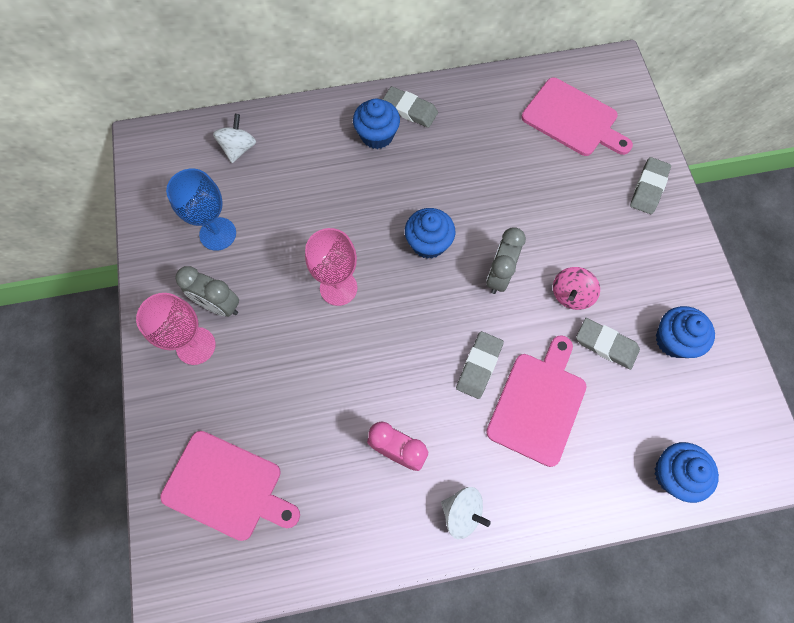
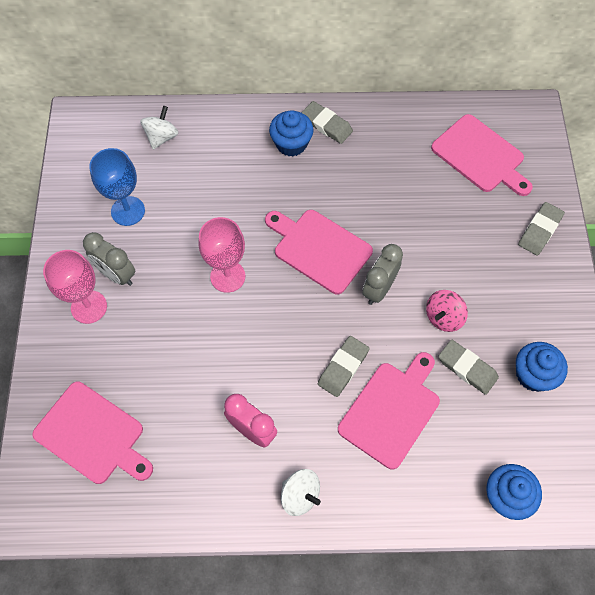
camera: 10 degrees right, 5 degrees down
(428, 243) = (319, 249): blue cupcake -> pink cutting board

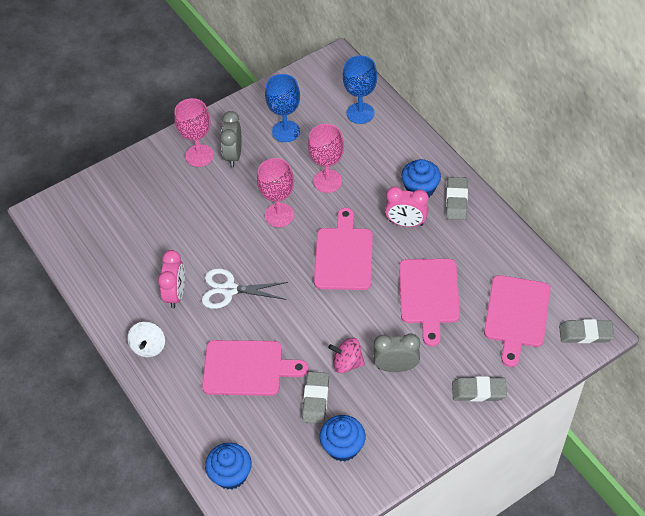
camera: 60 degrees right, 10 degrees down
(93, 435) = (115, 212): pink cutting board -> pink cutting board (429, 295)
(161, 137) = (360, 113): white spinning top -> blue goblet
(220, 211) = (327, 181): none -> pink goblet
(284, 374) = (229, 289): none -> white scissors
(320, 177) = (406, 223): none -> pink clock
(343, 367) = (259, 321): grey eraser -> grey eraser (585, 333)
(379, 289) = (339, 309): grey clock -> grey clock (396, 367)

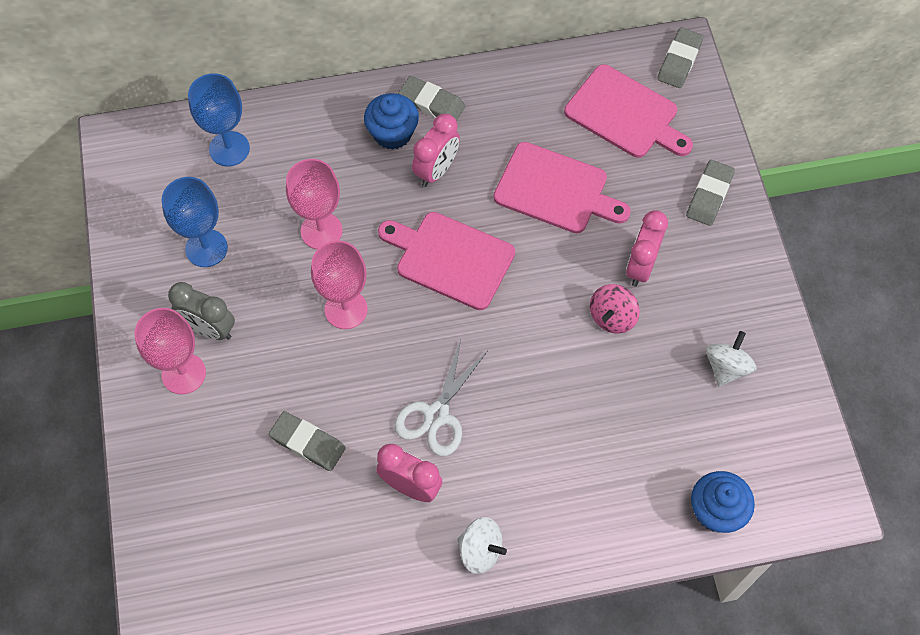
camera: 70 degrees left, 10 degrees up
(247, 368) = (569, 436): pink cutting board -> none
(316, 399) = (649, 372): grey eraser -> grey eraser (308, 443)
(343, 447) = (726, 367): blue cupcake -> white spinning top
(396, 367) = (641, 266): grey clock -> pink clock

